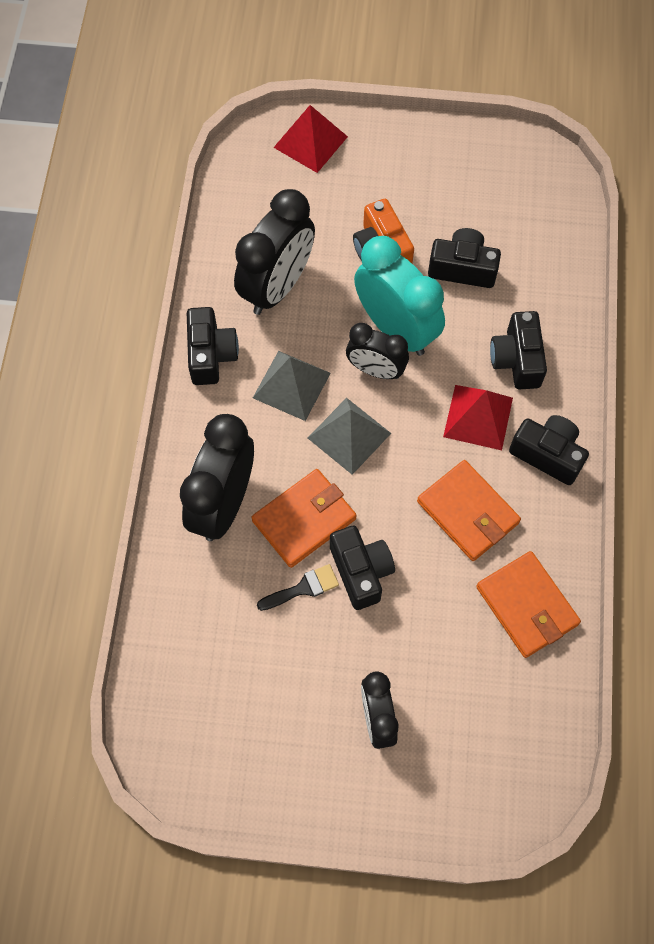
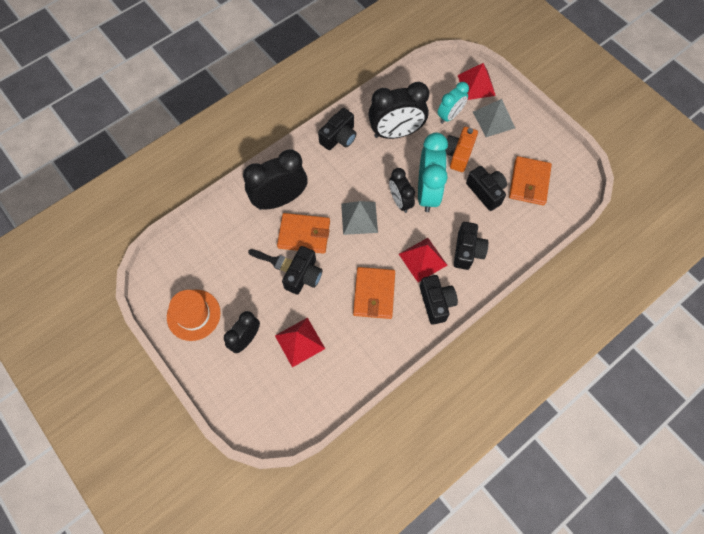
camera: 45 degrees right, 0 degrees up
(277, 756) = (193, 315): none -> orange hat
(291, 385) = (358, 177): grey pyramid -> grey pyramid (493, 120)
(320, 208) = (450, 116): none -> turquoise clock
(445, 655) = (300, 342): none -> red pyramid
(517, 359) = (467, 251): black camera -> black camera turned 150 degrees clockwise
(526, 606) = (356, 355): orange wallet -> orange wallet (529, 182)

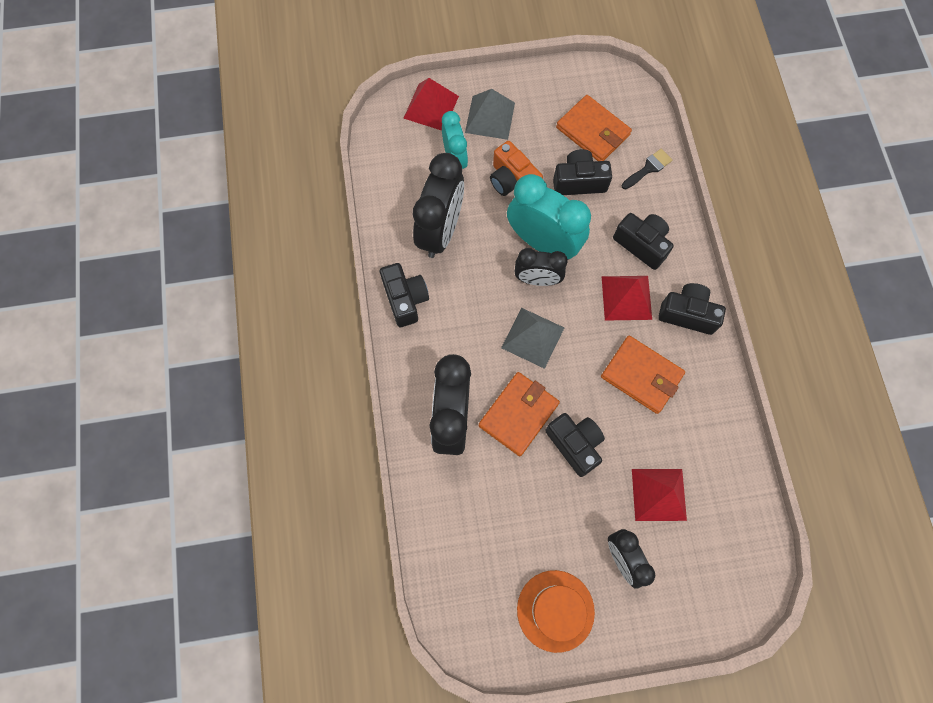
camera: 60 degrees left, 5 degrees up
(274, 260) = (534, 470): black brush -> black brush (648, 168)

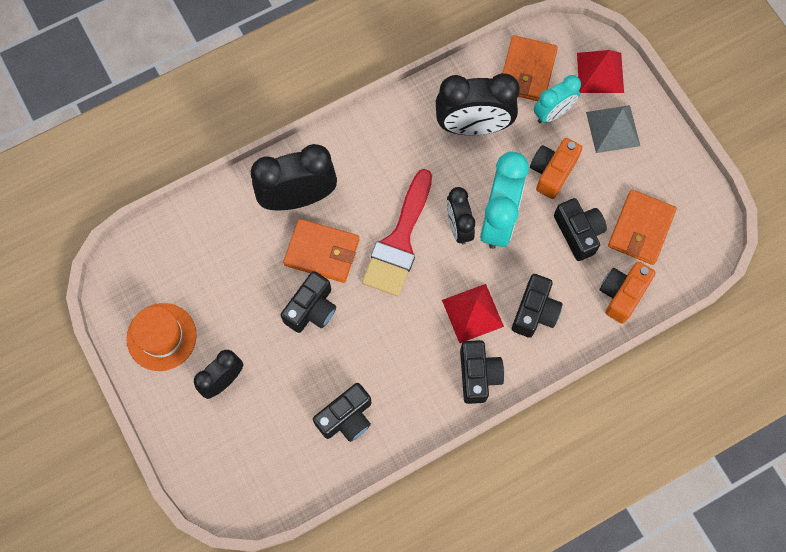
camera: 70 degrees right, 0 degrees up
(405, 299) = (394, 120): black camera -> black camera (346, 417)
(533, 337) = (399, 241): grey pyramid -> red brush
(641, 375) = (399, 349): orange wallet -> orange wallet (527, 71)
(648, 168) = (622, 294): black brush -> orange camera
(658, 494) = (291, 396): red pyramid -> none

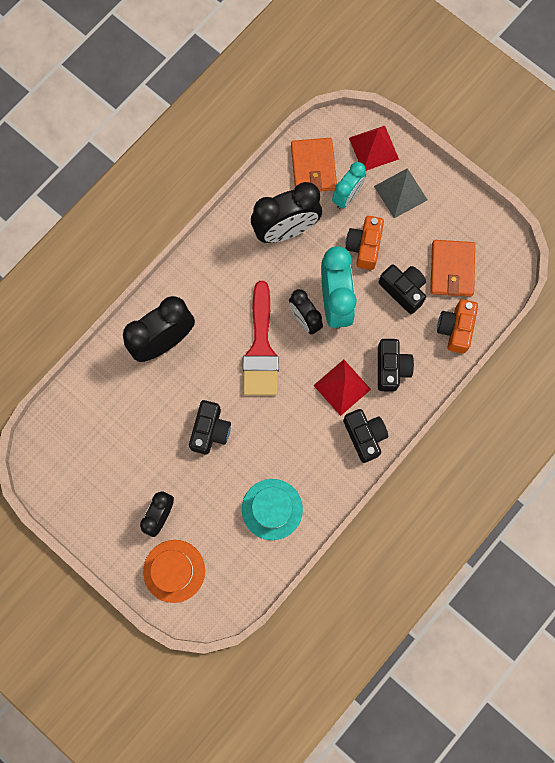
camera: 20 degrees left, 5 degrees up
(161, 337) = (95, 498): orange hat -> orange hat (174, 571)
(322, 252) = (201, 380): orange wallet -> none
(346, 417) = (272, 509): black camera -> turquoise hat

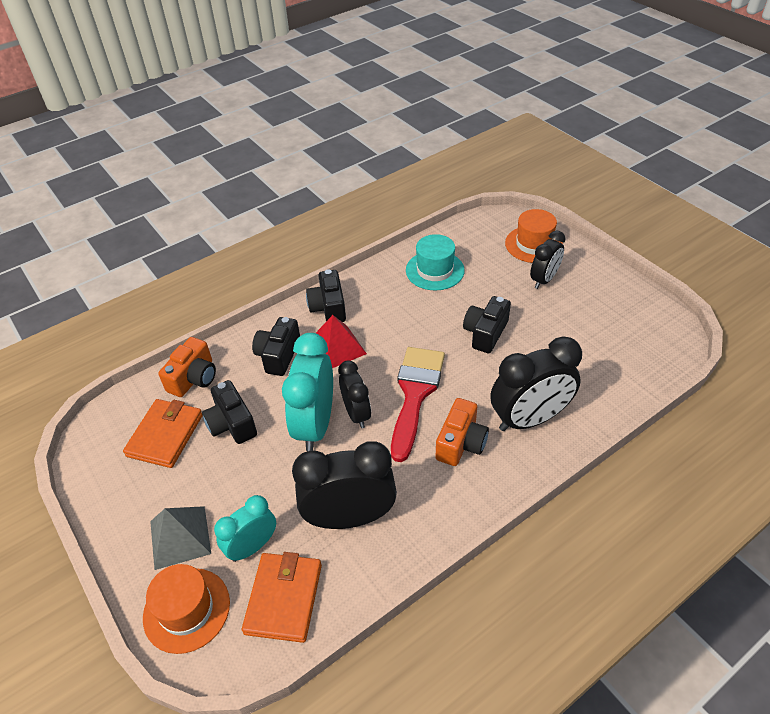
camera: 165 degrees left, 30 degrees down
(364, 246) = (256, 479): orange camera -> orange camera (461, 443)
(373, 148) = (186, 610): red pyramid -> orange hat

